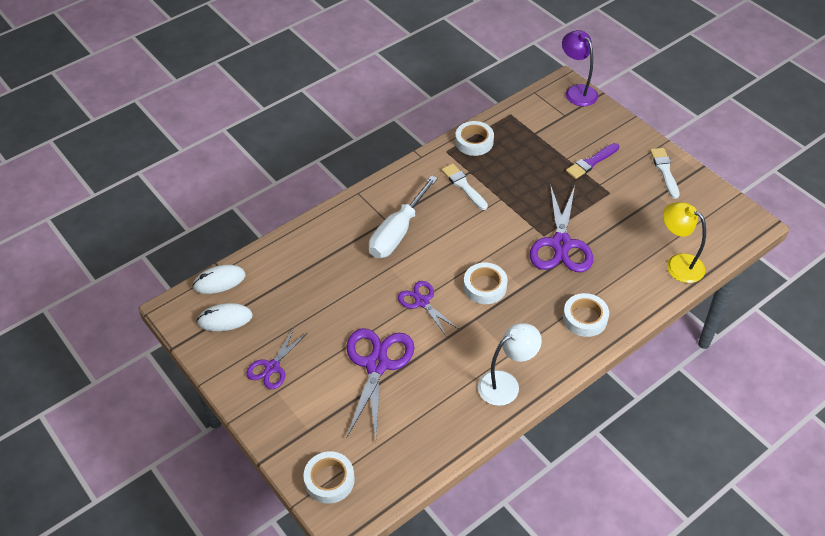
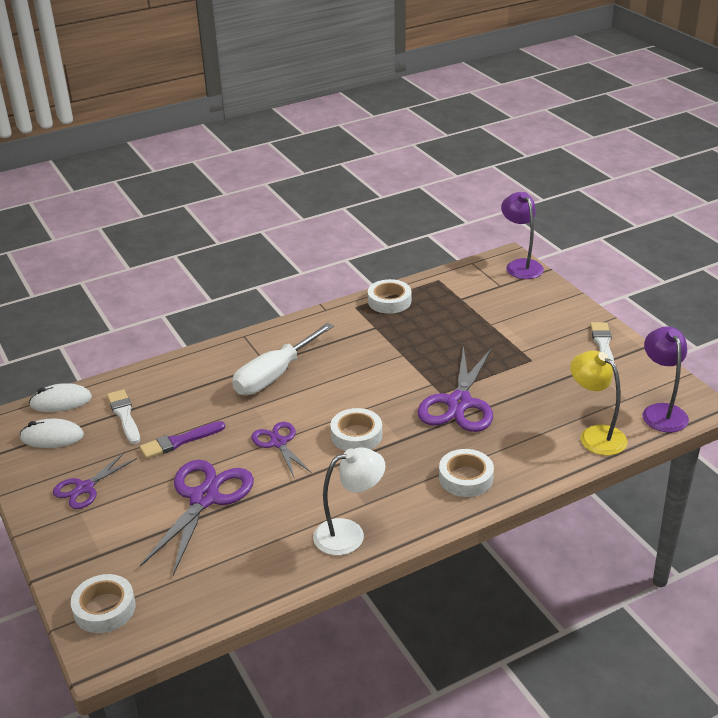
camera: 10 degrees right, 15 degrees down
(463, 186) = (364, 339): white brush -> white brush (124, 415)
(591, 162) = (518, 330): purple brush -> purple brush (179, 441)
(725, 234) = (661, 412): none -> purple lamp

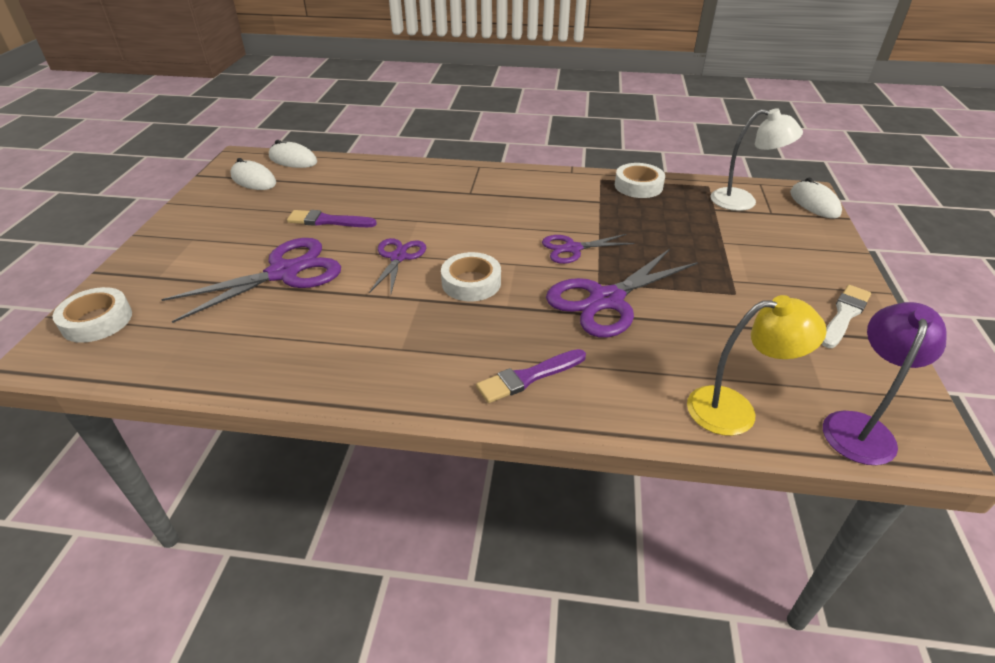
camera: 35 degrees right, 5 degrees up
(84, 488) = (220, 223): purple scissors -> purple scissors (572, 249)
(124, 415) = (318, 186): white brush -> none
(275, 375) = (465, 204): white screwdriver -> none
(349, 534) = (351, 369): white lamp -> white lamp (743, 201)
(465, 478) = (528, 377): white tape -> purple brush
(520, 265) = (814, 203): purple lamp -> white mouse
(595, 435) = (735, 410): yellow lamp -> yellow lamp turned 90 degrees clockwise

